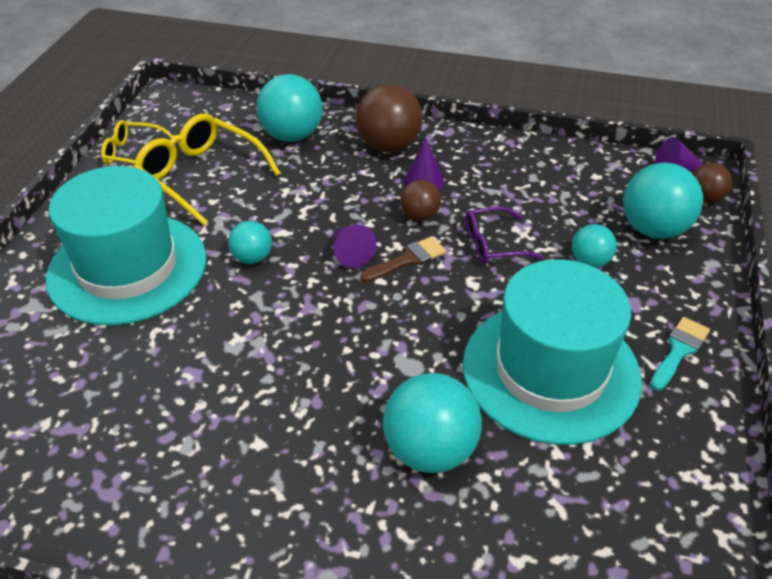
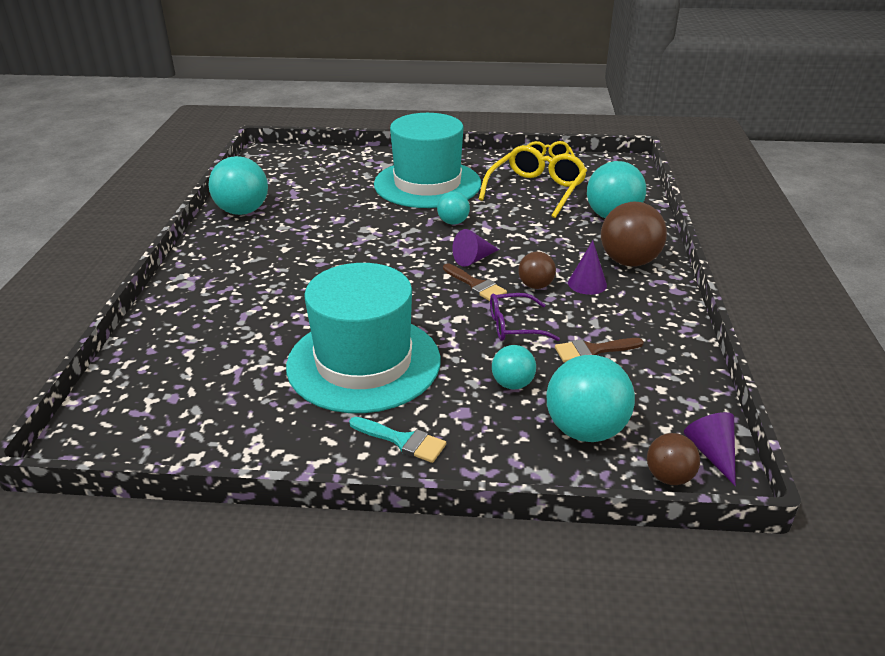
camera: 80 degrees right, 10 degrees down
(430, 450) = (281, 311): turquoise ball -> turquoise ball (242, 211)
(493, 244) = (514, 326): purple glasses -> purple glasses turned 75 degrees counterclockwise
(539, 201) = (593, 350): none -> brown brush

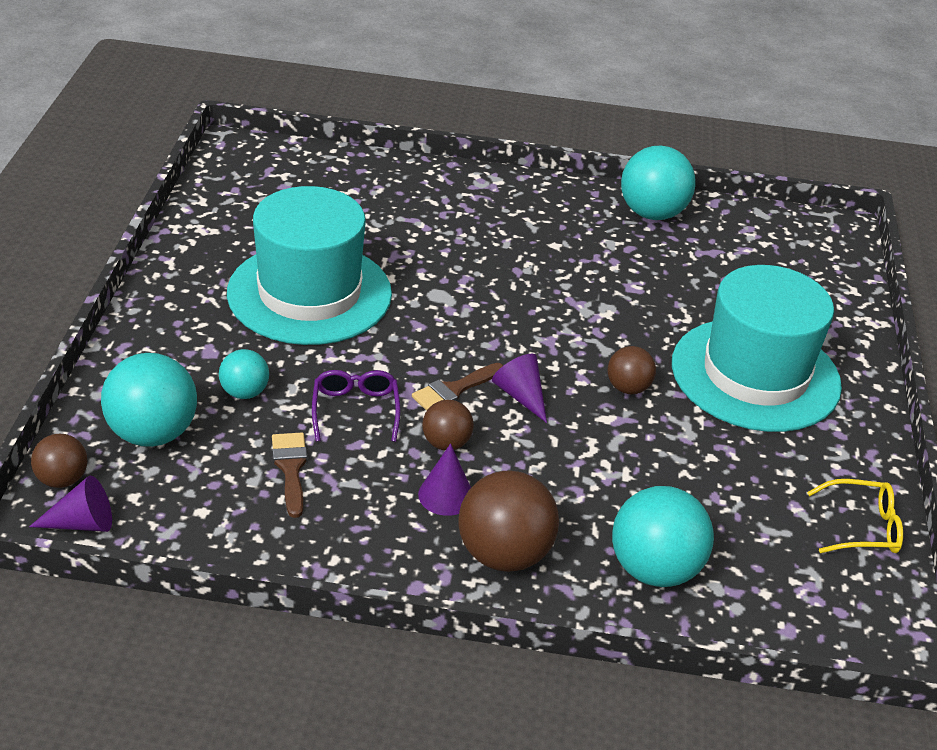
camera: 90 degrees right, 5 degrees up
(402, 440) = (180, 310): turquoise brush -> none
(453, 222) = (628, 388): turquoise ball -> brown ball
(536, 190) = (747, 493): yellow glasses -> none

